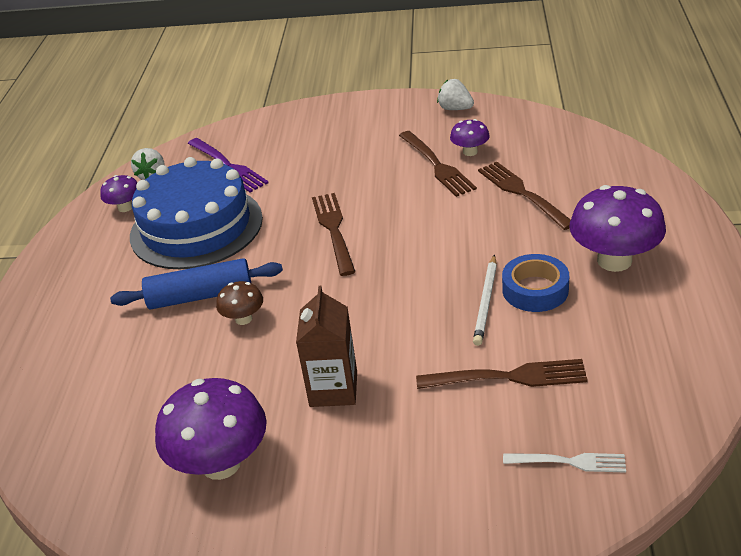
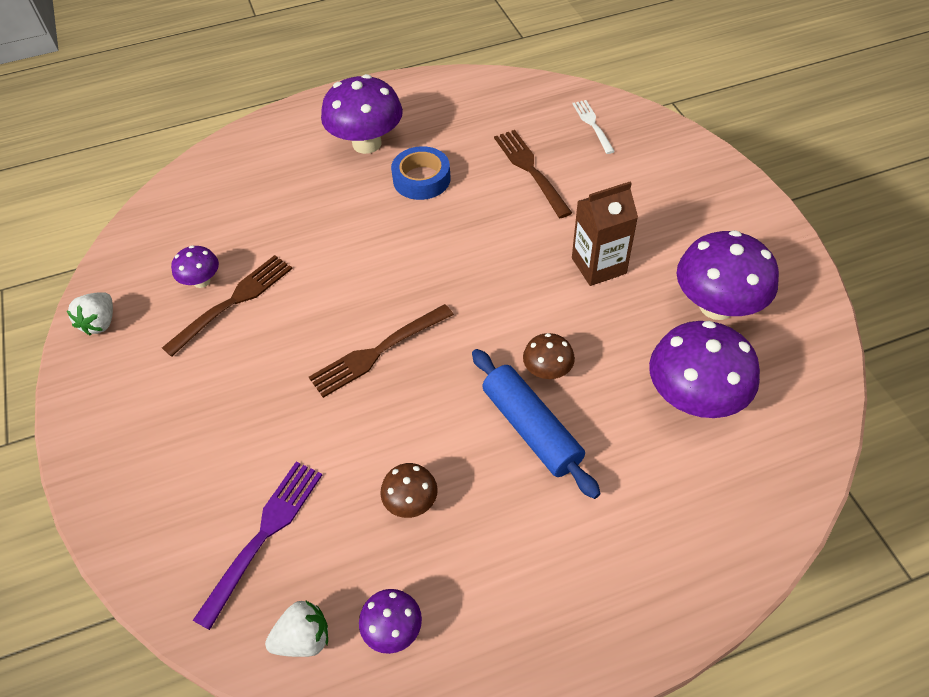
camera: 115 degrees left, 15 degrees up
(144, 402) = (694, 398): none -> purple mushroom
(196, 227) = (411, 502): blue cake -> brown mushroom
(486, 302) = (449, 204): white pencil -> none
(522, 193) = (277, 220): brown fork -> none

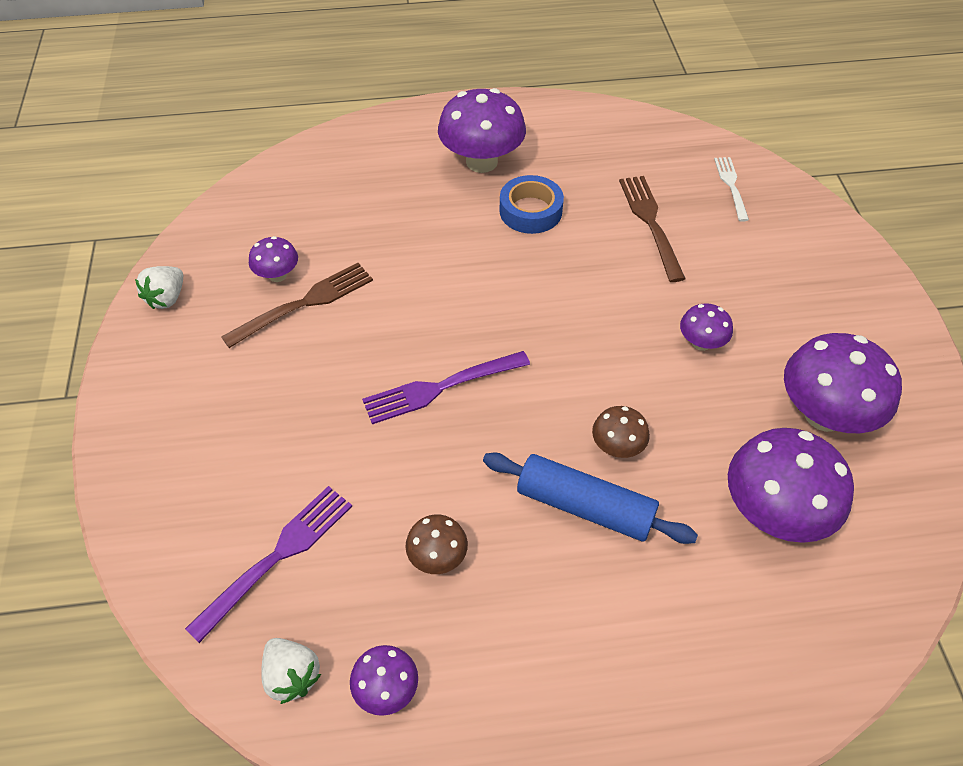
camera: 10 degrees right, 0 degrees up
(303, 638) = (292, 676): white strawberry -> white strawberry turned 60 degrees clockwise
(378, 352) = (440, 388): brown fork -> purple fork
(531, 429) = (585, 506): blue rolling pin -> blue rolling pin turned 45 degrees counterclockwise
(598, 266) = (701, 343): brown carton -> purple mushroom

